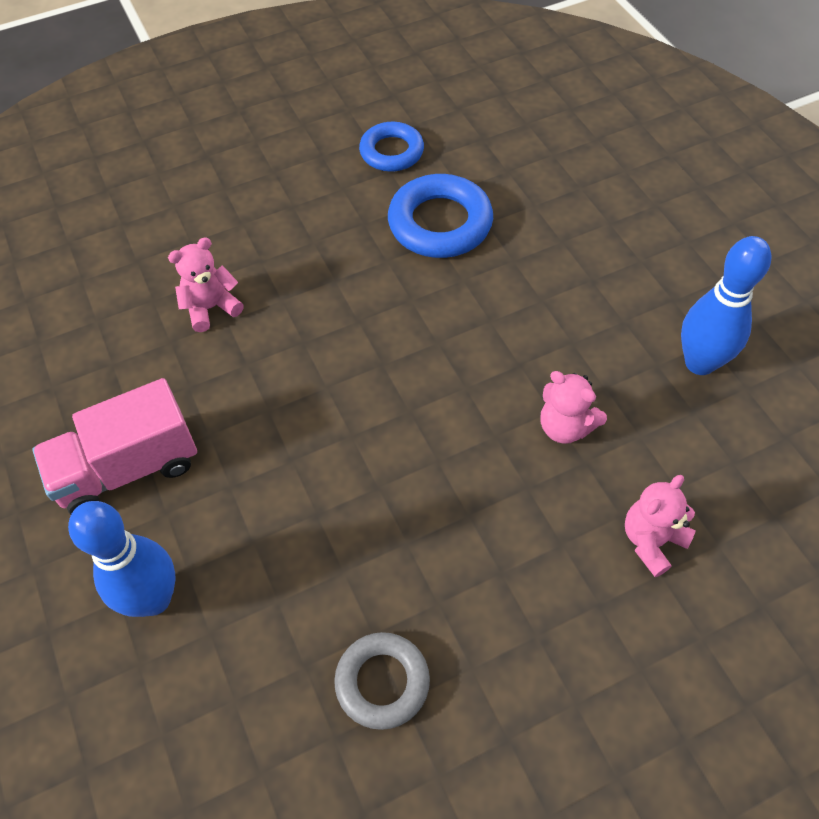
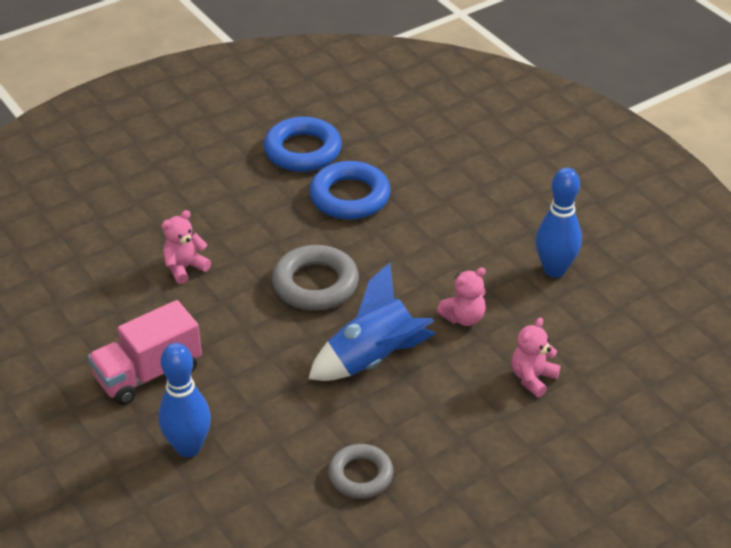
camera: 10 degrees left, 15 degrees down
(373, 351) = (315, 284): none -> grey ring
(391, 152) = (302, 151): blue ring -> blue ring, size x1.52
(431, 481) = (373, 359): none -> blue rocket
(565, 427) = (463, 318): pink teddy bear -> pink teddy bear turned 60 degrees counterclockwise

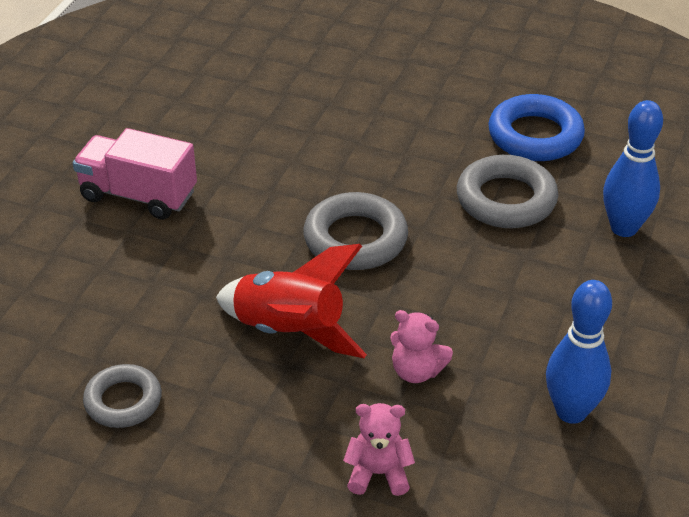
camera: 55 degrees right, 0 degrees up
(185, 268) = (292, 147): pink teddy bear -> none
(188, 447) = (69, 266): blue bowling pin -> blue bowling pin (624, 228)
(350, 197) = (506, 199): blue ring -> grey ring
(373, 359) = (290, 332): blue rocket -> red rocket

